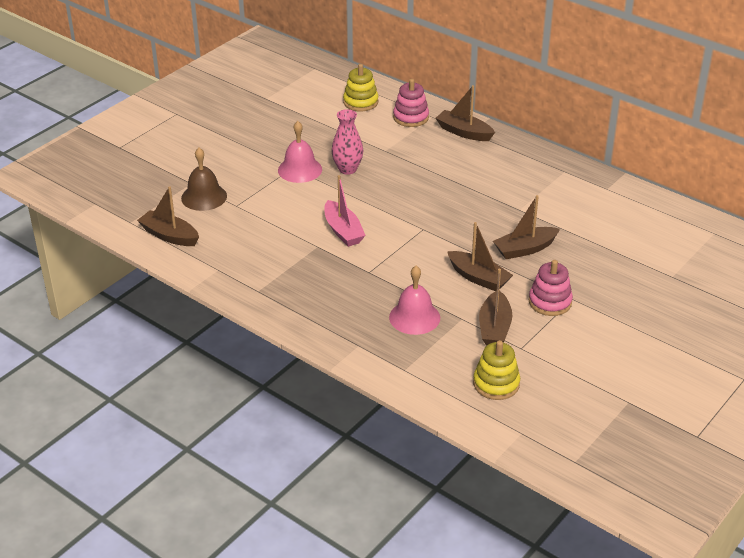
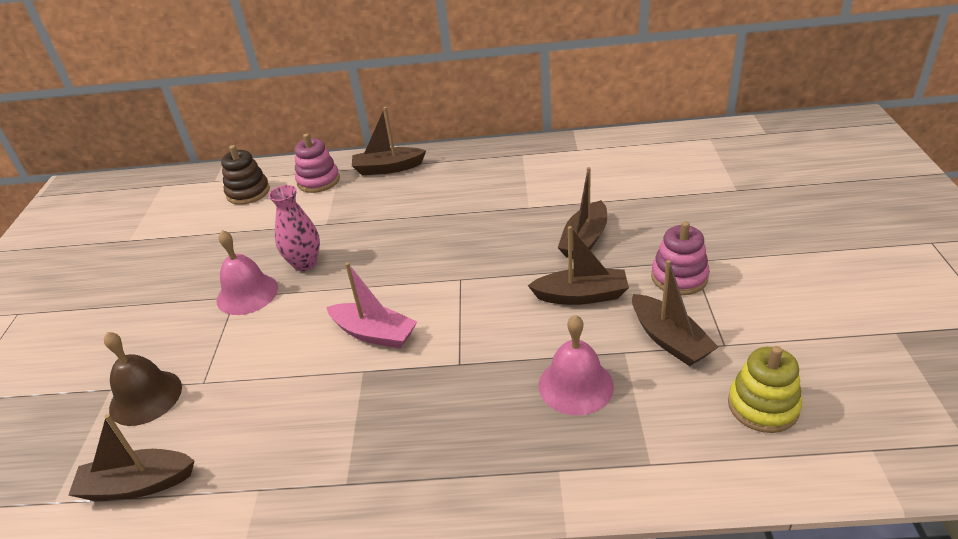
camera: 35 degrees left, 0 degrees up
(360, 102) = (248, 192): yellow stacking toy -> brown stacking toy

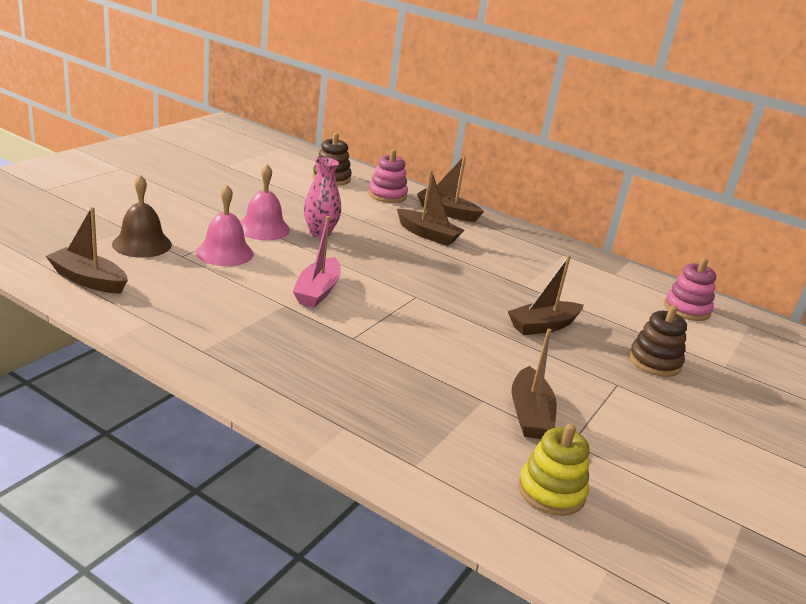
camera: 25 degrees right, 10 degrees down
(374, 333) = (317, 291): pink boat -> pink boat turned 45 degrees clockwise
(575, 385) = (420, 395): pink bell -> pink bell (225, 252)
(581, 296) = (495, 353): brown boat -> brown boat (428, 235)
(679, 277) = (591, 387): pink stacking toy -> pink stacking toy (687, 309)
(691, 219) = (654, 362): none -> brown stacking toy

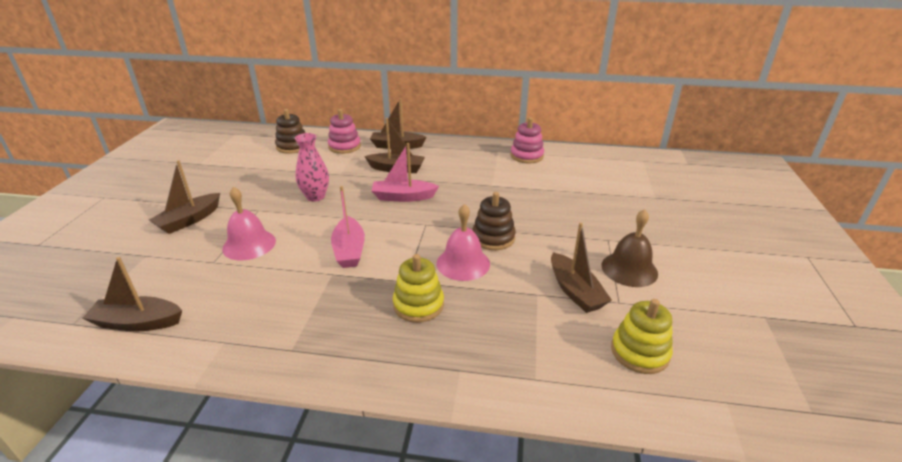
camera: 20 degrees left, 5 degrees up
(142, 244) = (168, 265): brown bell -> brown bell (629, 269)
(263, 228) = (267, 209): pink bell -> pink bell (463, 263)
(349, 362) = (418, 305): none -> yellow stacking toy
(412, 263) = (403, 197): none -> pink boat
(543, 326) = (527, 213): brown boat -> brown boat (189, 220)
(654, 362) = (615, 212): brown stacking toy -> brown stacking toy (493, 238)
(687, 309) = (600, 163): pink stacking toy -> pink stacking toy (526, 156)

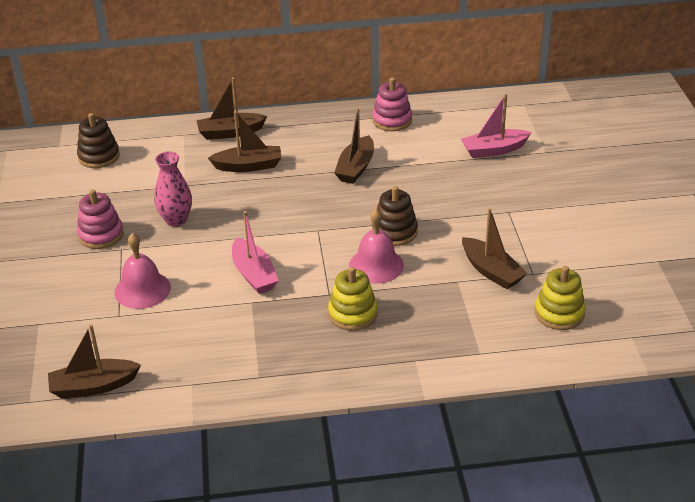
camera: 15 degrees left, 5 degrees up
(189, 220) = (51, 276): brown boat -> brown boat (356, 168)
(344, 147) = (165, 145): pink stacking toy -> pink stacking toy (101, 235)
(403, 197) = (276, 202): pink boat -> pink boat (494, 150)
(629, 269) = (535, 239): brown bell -> none

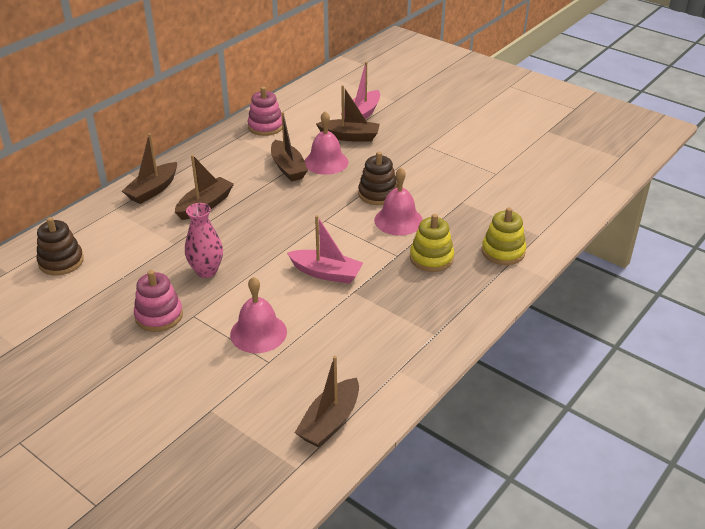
camera: 45 degrees left, 0 degrees up
(394, 179) = (326, 162): none -> pink bell
(491, 271) = (472, 185): brown boat -> brown boat (350, 137)
(559, 313) = (544, 187): yellow stacking toy -> yellow stacking toy (503, 251)

